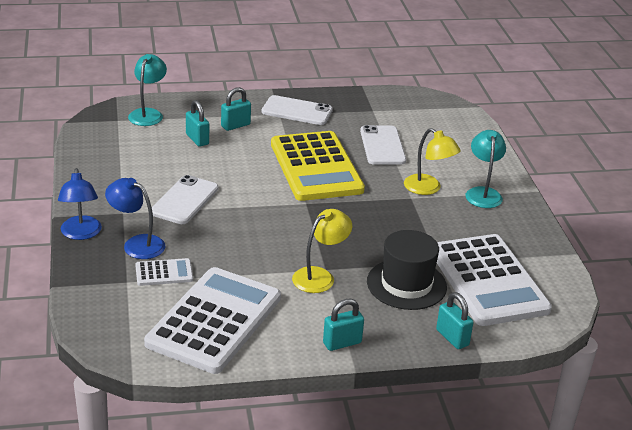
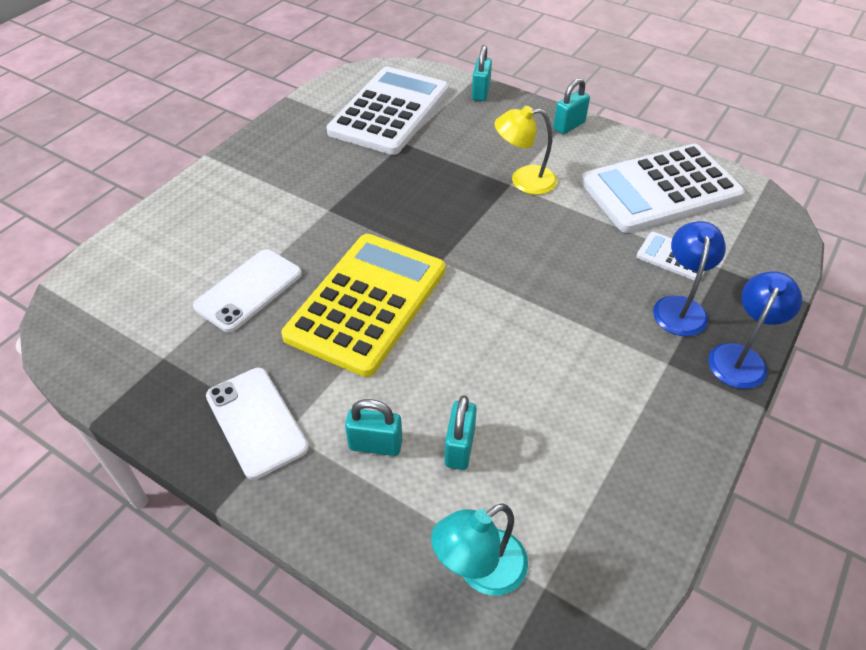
camera: 135 degrees left, 15 degrees up
(137, 244) = (680, 307): blue lamp -> blue lamp turned 150 degrees counterclockwise
(184, 200) = (575, 340): white phone -> none
(342, 343) = (569, 126): turquoise padlock -> turquoise padlock turned 60 degrees counterclockwise
(406, 284) = (458, 139): black hat -> none
(428, 189) = (296, 210): yellow lamp -> none
(483, 193) = (256, 178): turquoise lamp -> none

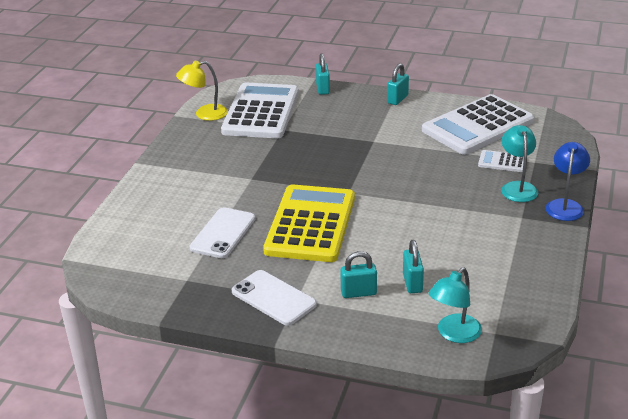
camera: 15 degrees left, 15 degrees down
(524, 180) = (382, 137): yellow lamp -> yellow lamp (204, 114)
(680, 307) = (517, 187): blue lamp -> turquoise lamp

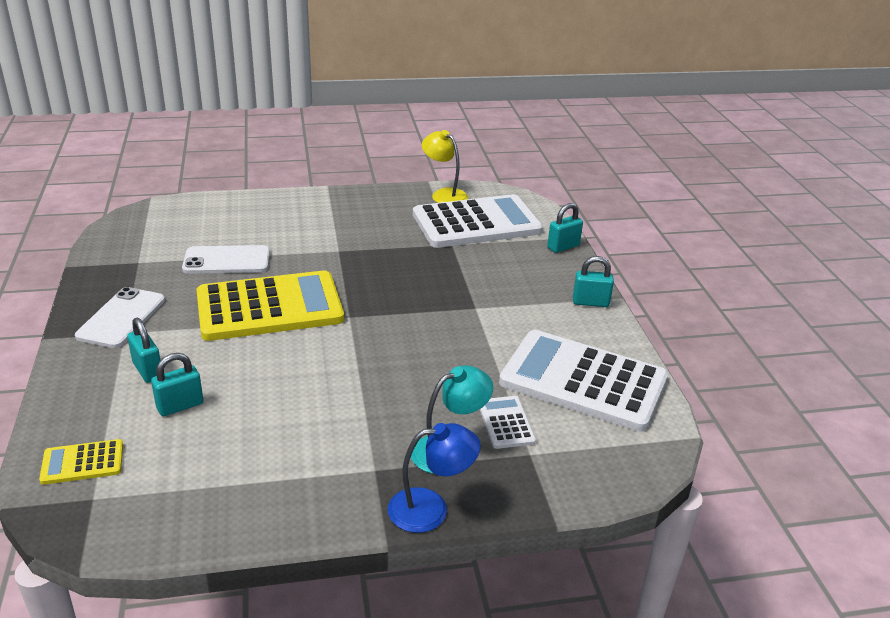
camera: 60 degrees right, 0 degrees up
(454, 334) = (82, 462): turquoise lamp -> yellow calculator

